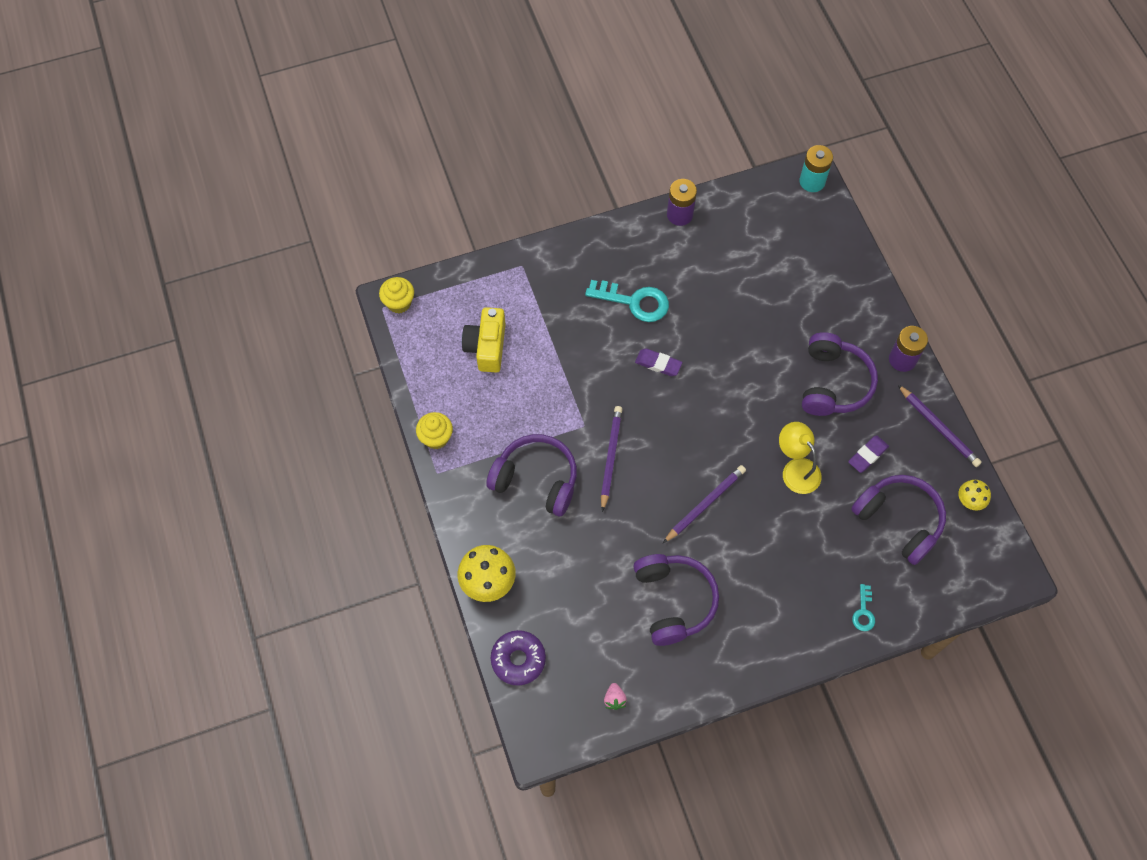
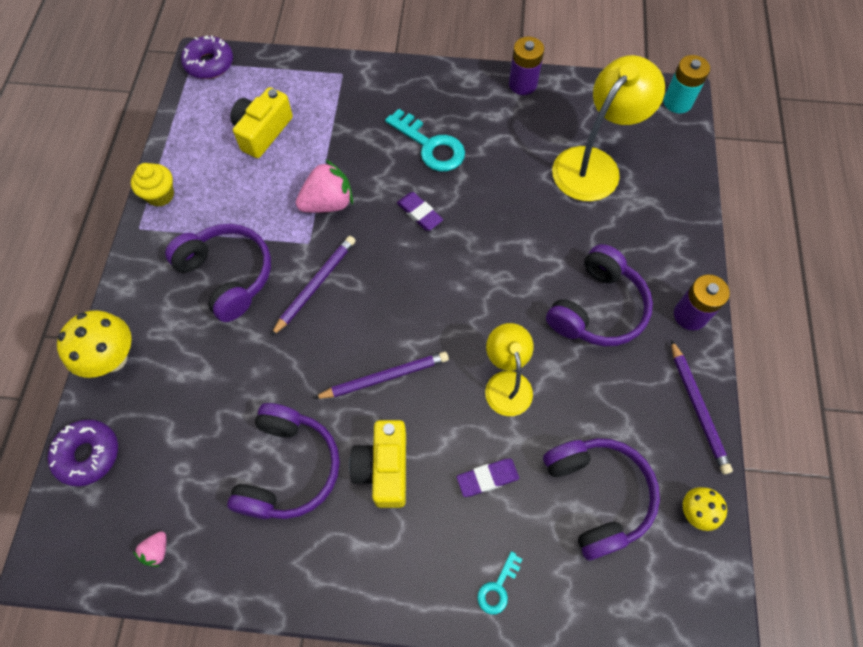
camera: 25 degrees right, 0 degrees up
(399, 303) = (209, 64): yellow cupcake -> purple donut
(580, 386) = (328, 203): none -> pink strawberry
(742, 569) = (384, 468): none -> yellow camera
(773, 264) = (594, 164): none -> yellow lamp
(867, 455) = (597, 403): purple eraser -> purple eraser (487, 478)

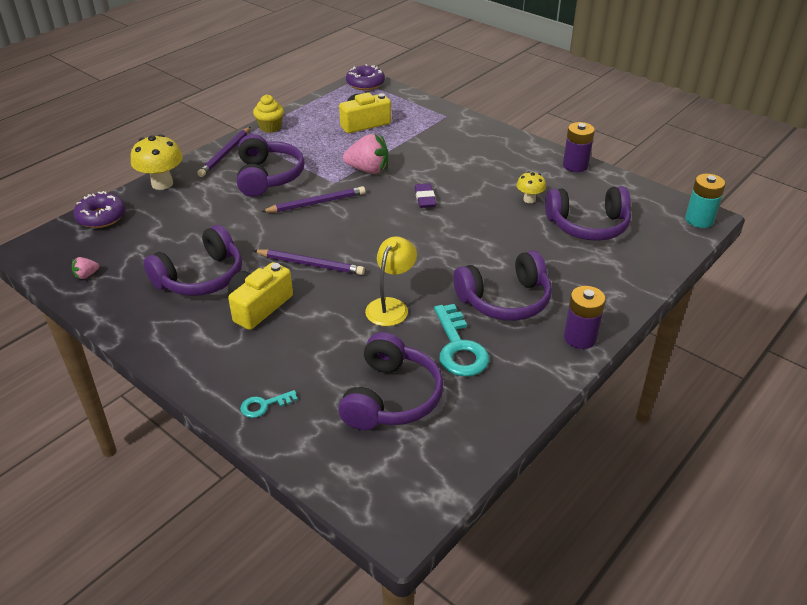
camera: 35 degrees right, 25 degrees down
(430, 146) = (470, 170): turquoise key -> turquoise key (459, 347)
(487, 478) = (321, 347): purple eraser -> none
(594, 164) = (588, 225): yellow lamp -> purple headphones
(695, 512) = (460, 448): yellow mushroom -> yellow mushroom (529, 199)
(698, 408) = (528, 391): purple pencil -> purple pencil (225, 154)

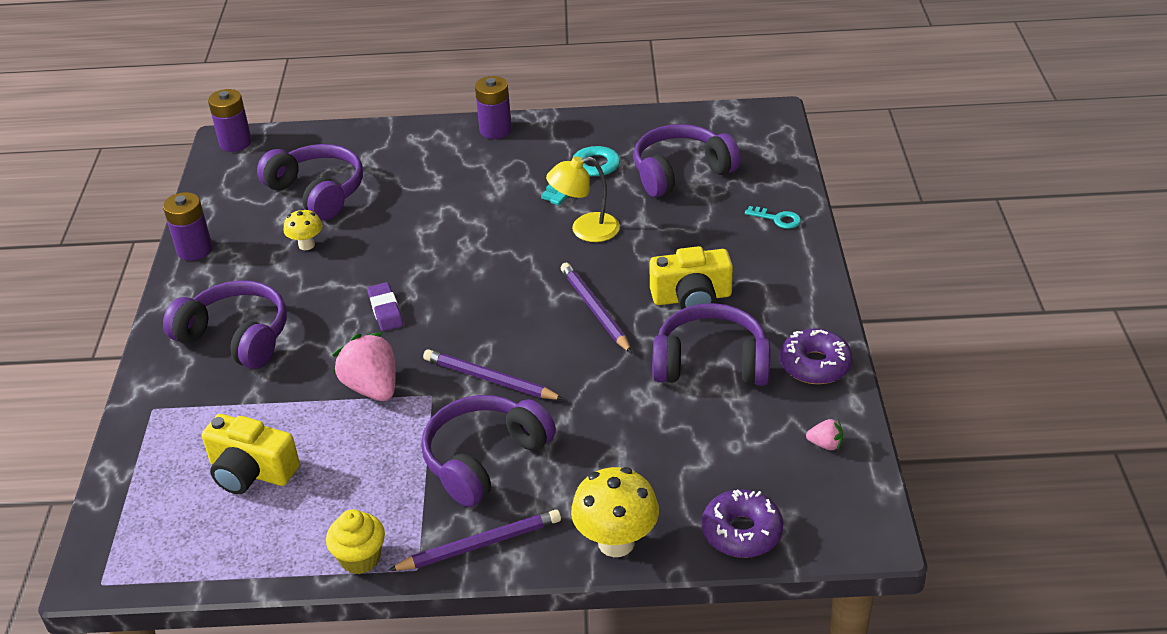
camera: 130 degrees left, 0 degrees up
(365, 83) = (108, 560): purple donut -> purple donut (815, 365)
(425, 198) = (385, 310): purple eraser -> purple eraser turned 60 degrees counterclockwise
(505, 300) = (495, 181): purple headphones -> purple headphones (236, 337)
(699, 220) = (235, 143): turquoise battery -> purple battery

